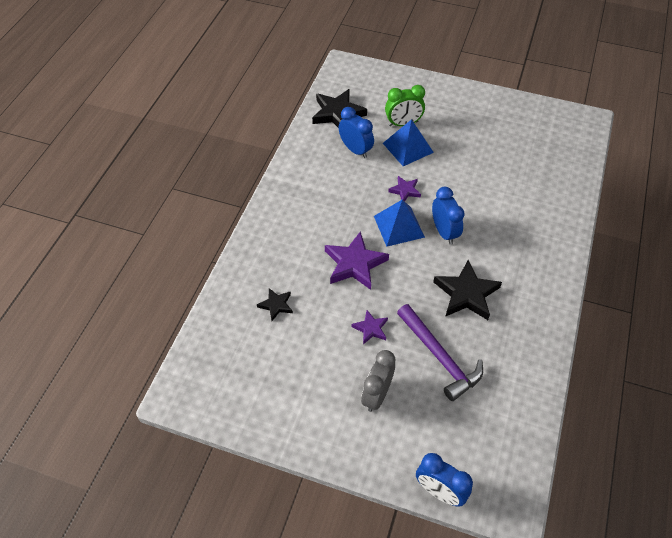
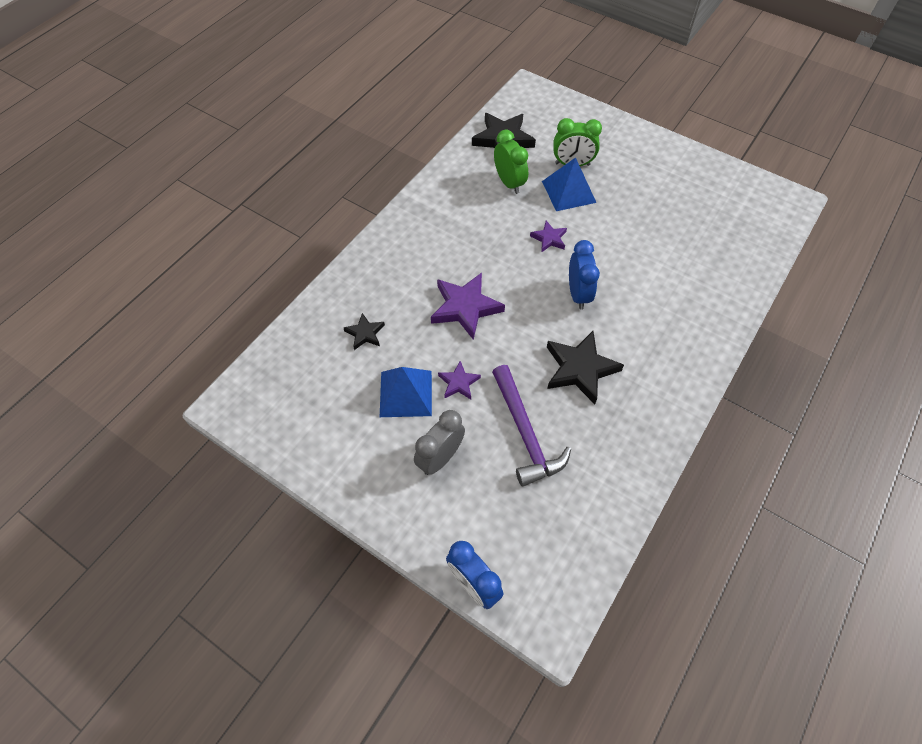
camera: 15 degrees right, 5 degrees up
(355, 150) = (509, 183): blue clock -> green clock
(399, 226) = (528, 276): blue pyramid -> blue pyramid (406, 393)

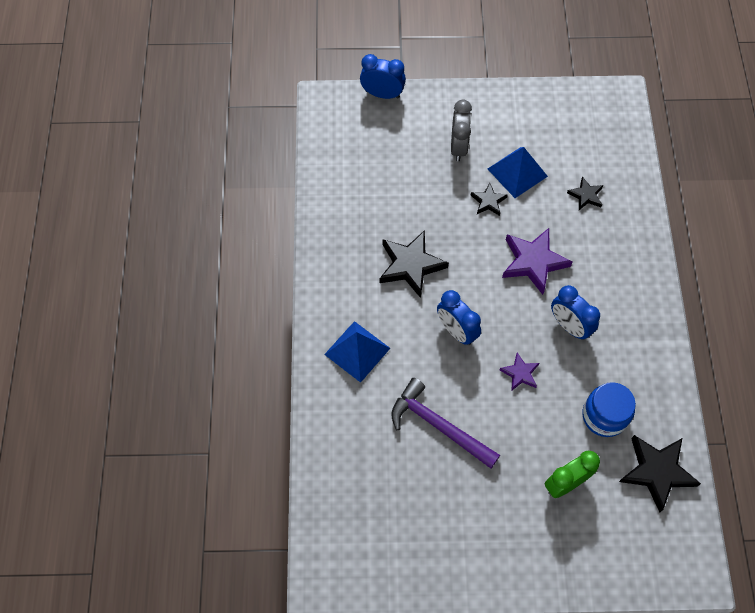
camera: 145 degrees right, 5 degrees up
(458, 383) = (488, 201): purple star -> black star
(481, 247) = (569, 326): none -> blue clock
(509, 183) = (604, 416): green clock -> blue jar
(525, 434) = (415, 195): purple hammer -> purple hammer (438, 425)
(568, 191) = (543, 442): blue pyramid -> blue pyramid (357, 351)

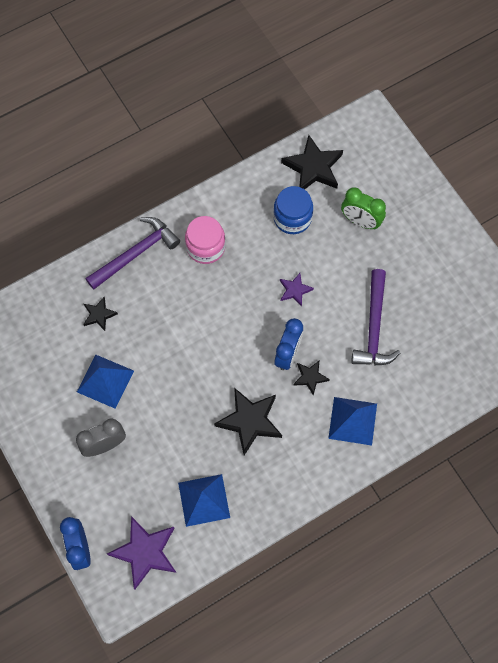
camera: 120 degrees left, 5 degrees up
(363, 196) = (204, 500): none -> blue pyramid
(488, 201) = (149, 390): black star -> black star (310, 377)
(533, 262) = (189, 326): purple star -> purple star (145, 552)
(569, 326) = (232, 274): blue clock -> none
(611, 317) = (205, 247): none -> pink jar
(635, 254) = (136, 253): none -> purple hammer

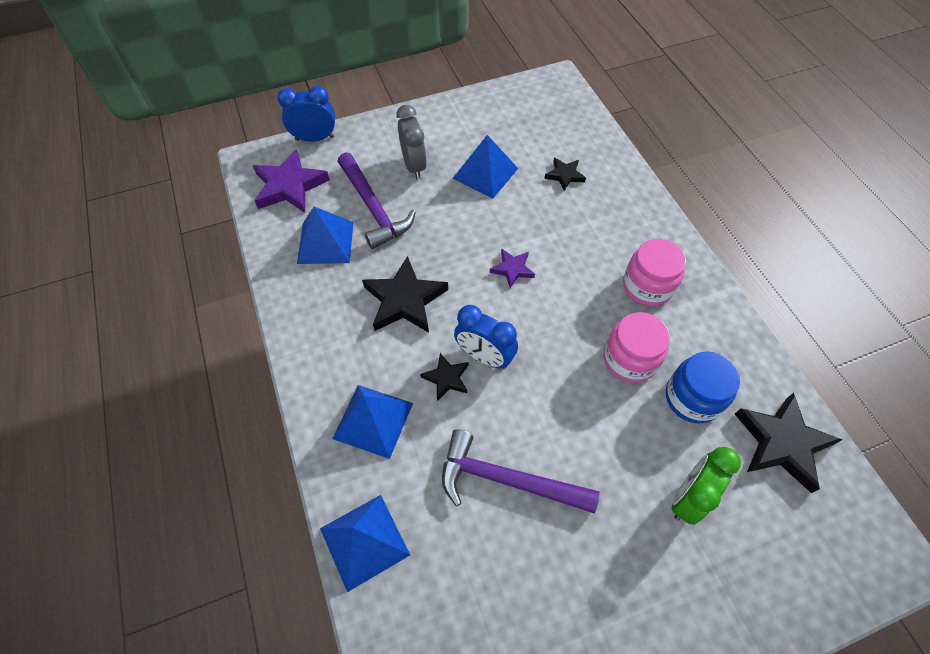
camera: 100 degrees right, 10 degrees down
(136, 253) = (641, 216): purple hammer -> purple hammer (373, 208)
(270, 257) = (629, 359): none -> pink jar
(295, 290) = (577, 381): purple star -> purple star (512, 269)
(432, 406) = (364, 541): none -> blue pyramid

